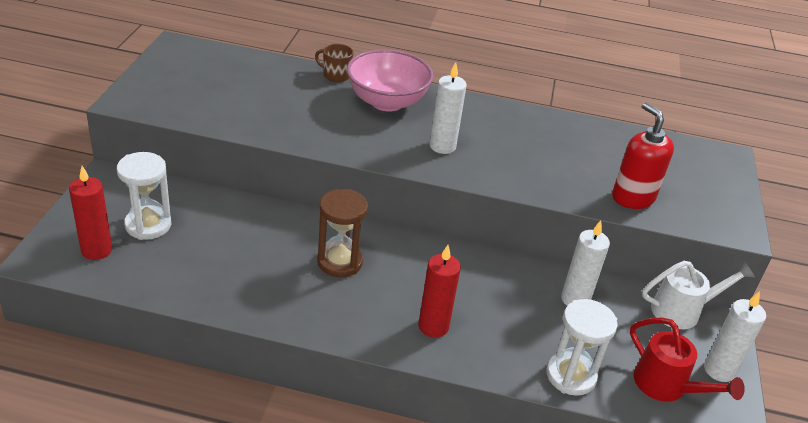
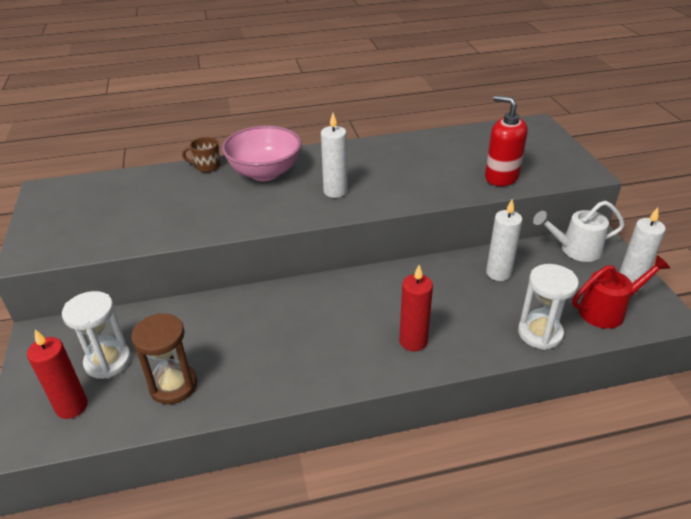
camera: 20 degrees left, 0 degrees up
(339, 262) = (301, 321): brown hourglass -> brown hourglass (173, 386)
(667, 387) = (608, 310): red watering can -> red watering can turned 45 degrees counterclockwise
(683, 311) = (574, 250): white watering can -> white watering can turned 150 degrees counterclockwise

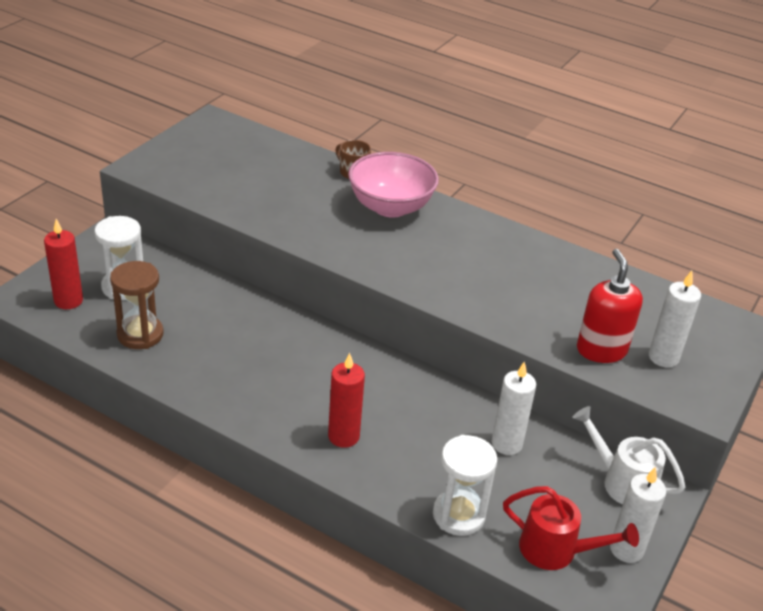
camera: 40 degrees right, 0 degrees up
(335, 191) = (423, 261): white candle -> white candle (663, 357)

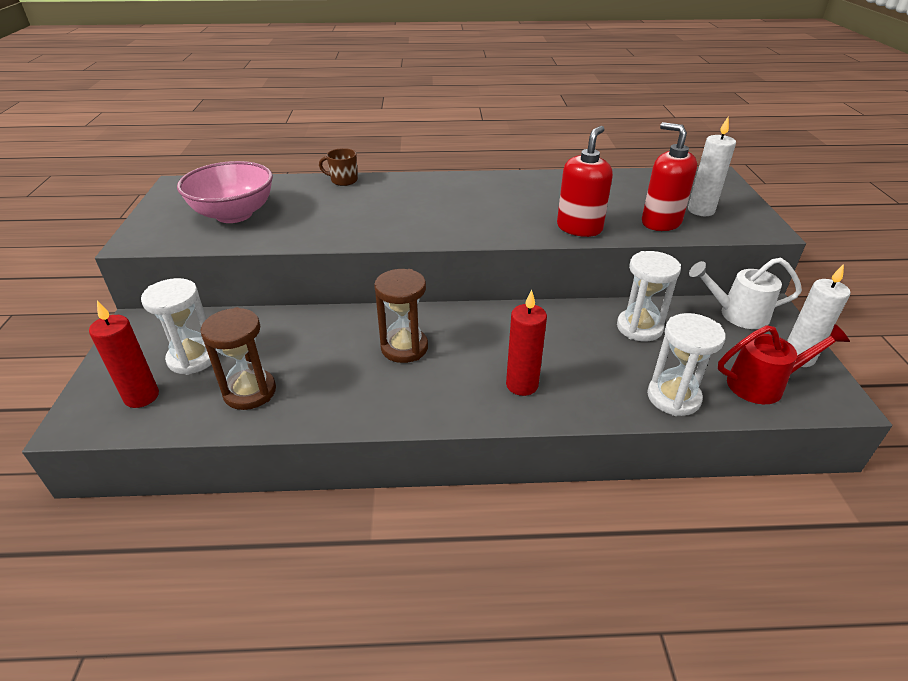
camera: 30 degrees left, 0 degrees up
(283, 357) = (404, 348): none -> brown hourglass
(390, 207) = (401, 192): pink bowl -> pink bowl (234, 214)
(506, 444) = (639, 327): white candle -> white hourglass
(511, 319) = (579, 228): none -> red soap dispenser

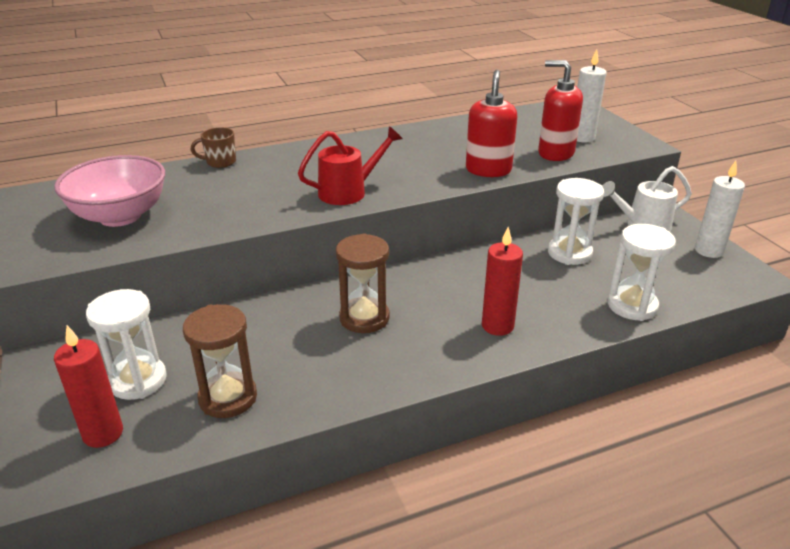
camera: 20 degrees left, 5 degrees down
(763, 384) = (695, 278): red watering can -> red watering can (349, 191)

